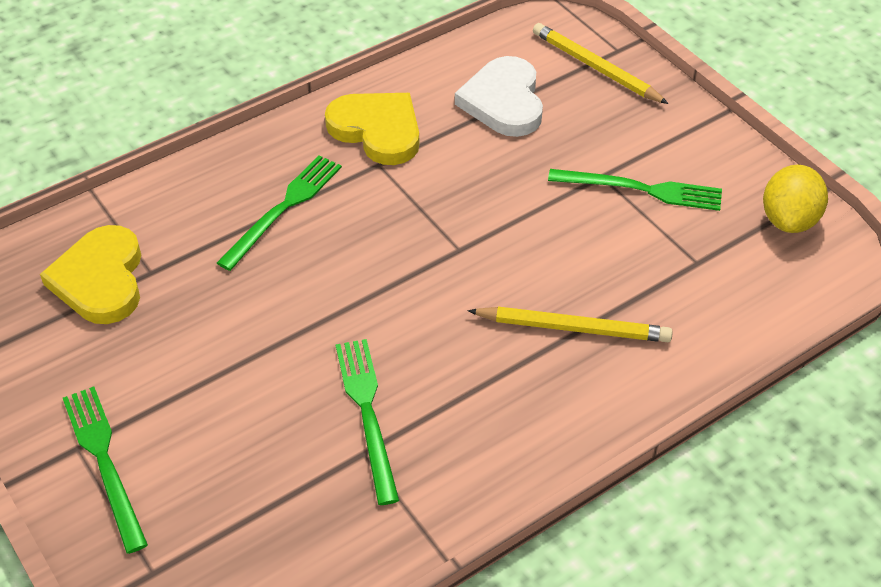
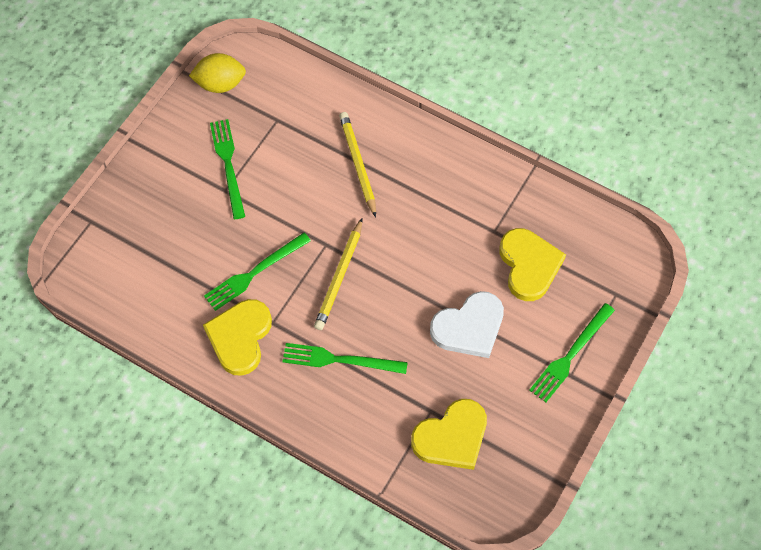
camera: 115 degrees left, 15 degrees up
(277, 473) = (529, 265): none -> yellow heart
(367, 413) = (468, 240): green fork -> green fork (254, 273)
(503, 101) = (176, 271): white heart -> white heart (469, 327)
(595, 67) = (116, 228): yellow pencil -> yellow pencil (339, 277)

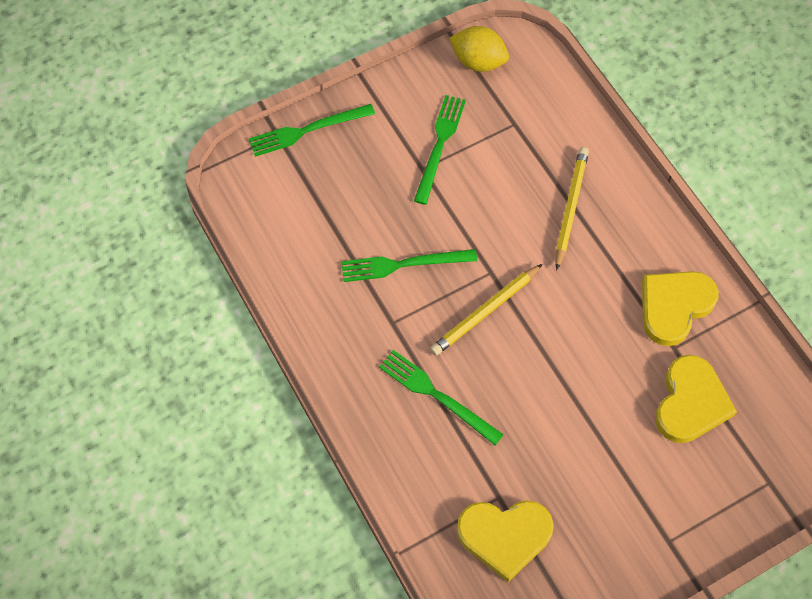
camera: 30 degrees right, 0 degrees up
(240, 337) = (352, 321): yellow heart -> yellow heart (674, 306)
(469, 327) = (589, 433): white heart -> none
(570, 355) = (681, 520): green fork -> green fork (307, 130)

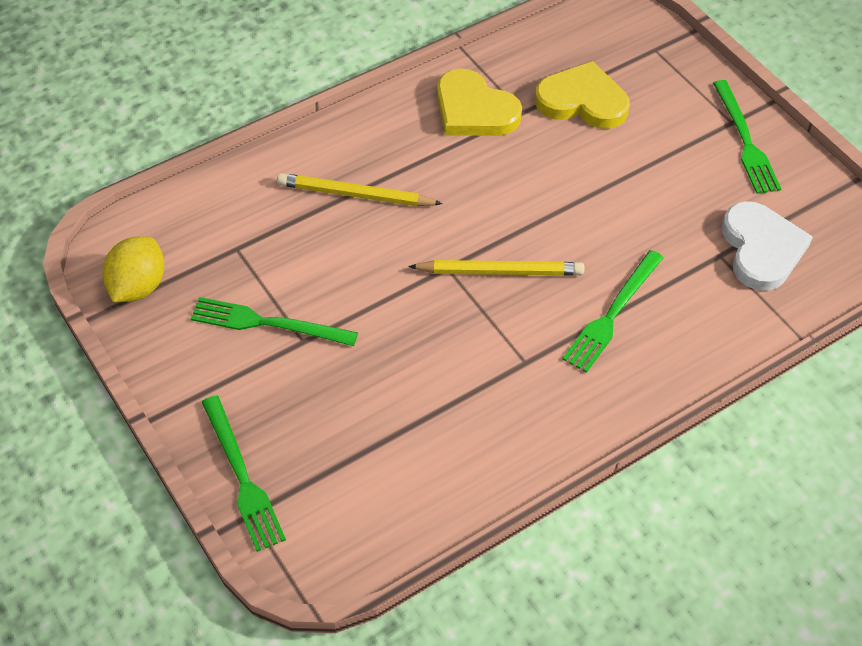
camera: 95 degrees left, 10 degrees down
(403, 264) = (444, 354): green fork -> green fork (745, 141)
(485, 312) = (500, 271): yellow pencil -> yellow pencil turned 45 degrees counterclockwise
(504, 536) = (761, 249): yellow heart -> white heart

